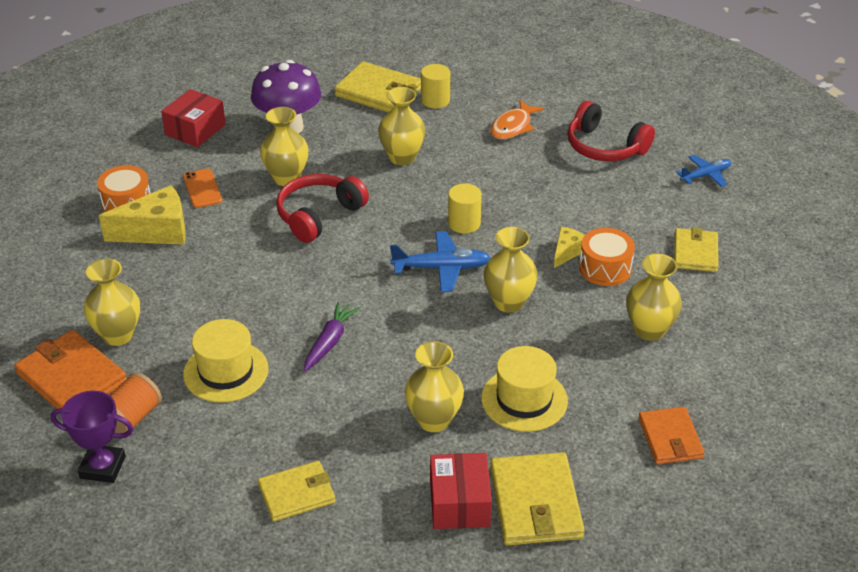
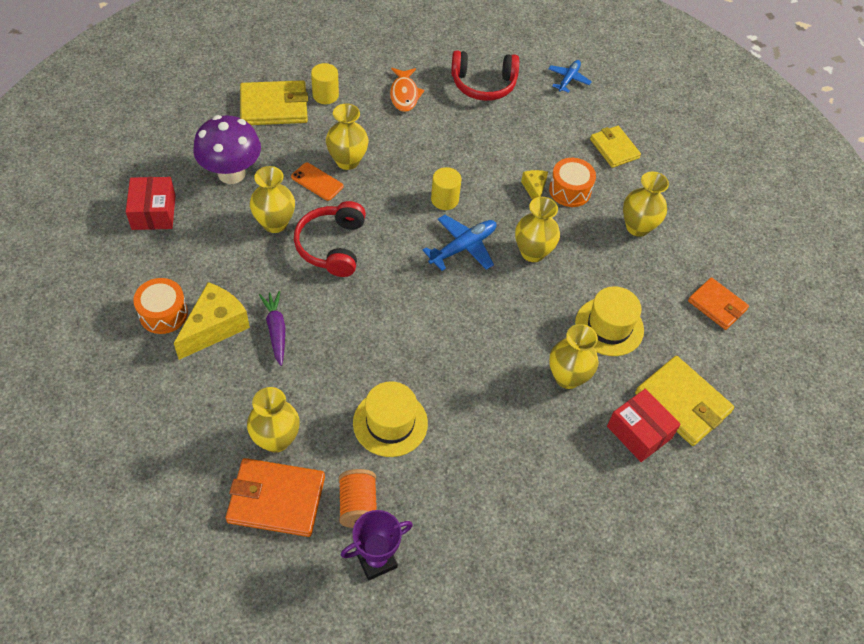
camera: 40 degrees left, 15 degrees up
(202, 188) = (215, 267): orange phone -> orange phone (317, 182)
(297, 493) = (532, 492): yellow wallet -> none
(329, 342) = (441, 354): purple carrot -> purple carrot (276, 330)

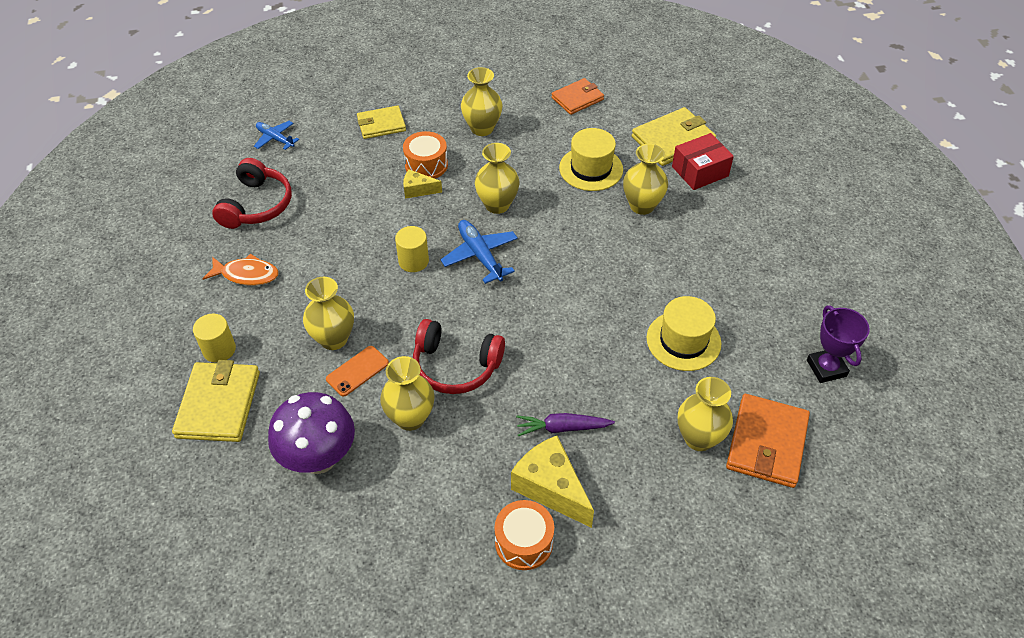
camera: 75 degrees left, 5 degrees down
(153, 212) = (361, 550): red box -> none
(358, 505) = (772, 376): orange spool -> none

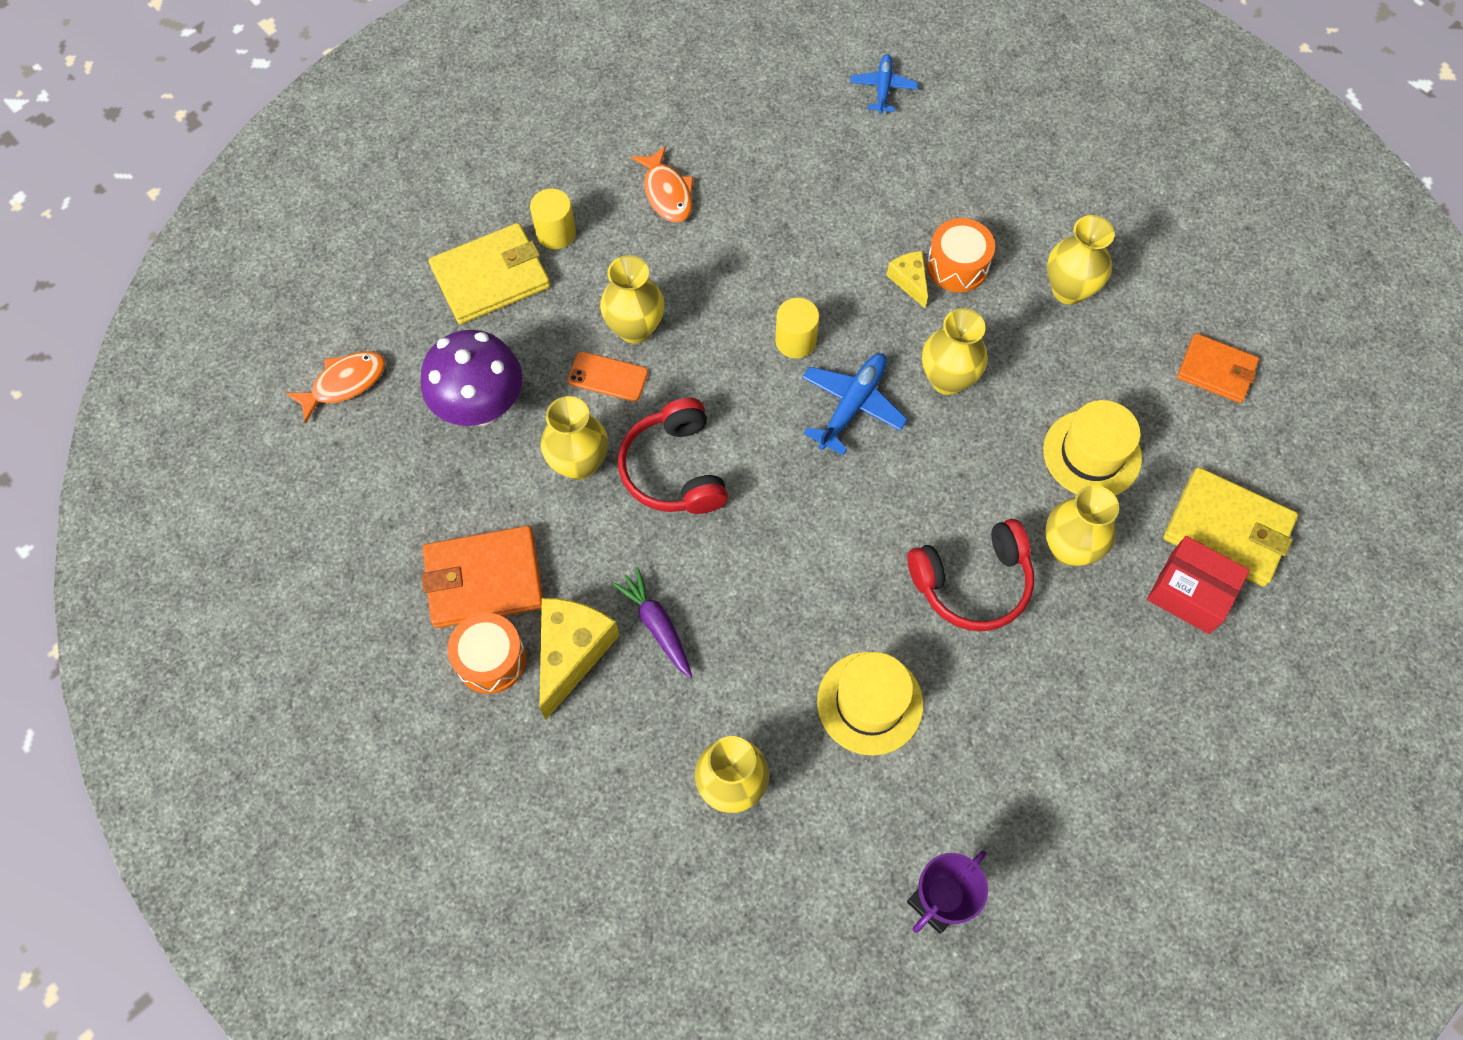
camera: 60 degrees right, 15 degrees up
(223, 543) = (344, 383): none -> orange fish
(257, 205) = (770, 137): red headphones -> red headphones (972, 583)
(381, 124) = (989, 178): yellow wallet -> none
(767, 443) = (771, 870): orange wallet -> orange wallet (484, 579)

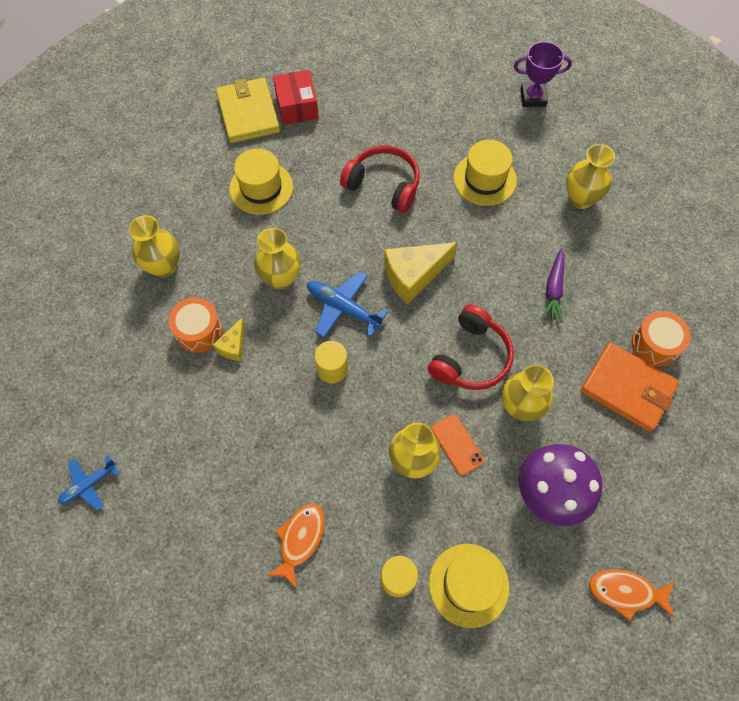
camera: 135 degrees left, 0 degrees up
(491, 277) = (468, 585): yellow wallet -> yellow hat
(572, 653) = (609, 313): yellow cheese -> yellow cheese (413, 275)
(852, 406) = (343, 308): blue plane -> blue plane turned 45 degrees clockwise
(1069, 548) = (324, 162): yellow vase -> none
(1216, 370) = (156, 171): orange wallet -> none

